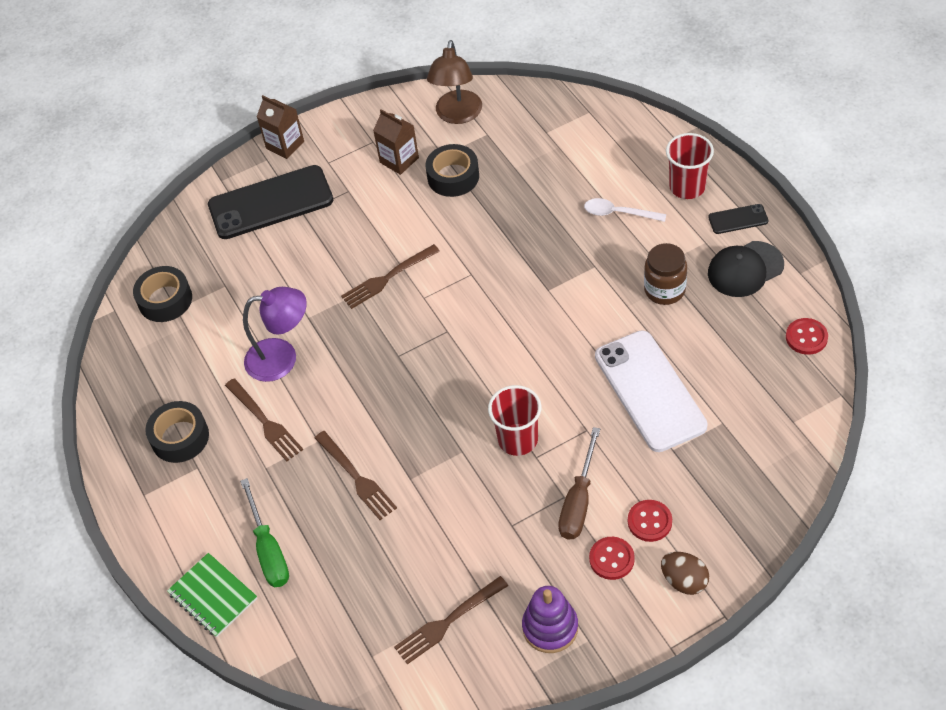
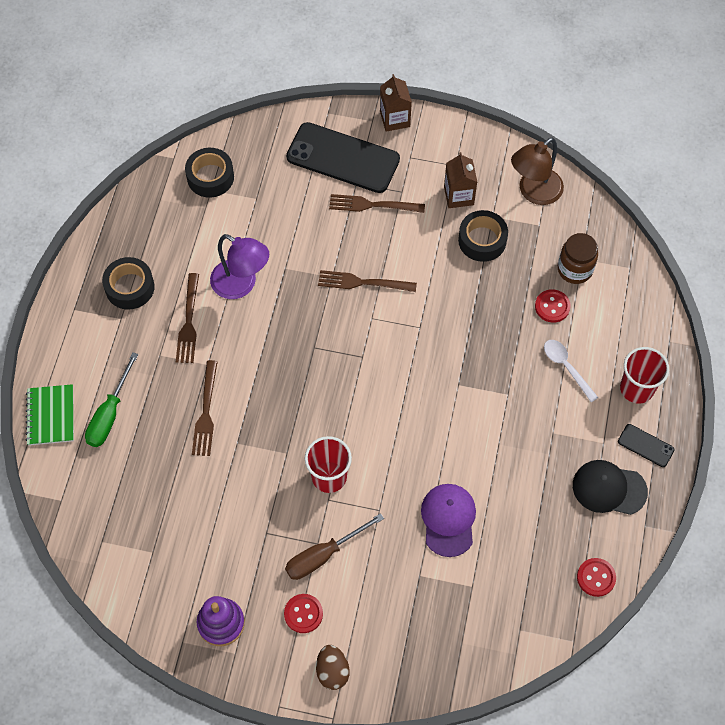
camera: 35 degrees right, 10 degrees up
(448, 621) = (166, 561): brown fork -> brown fork (372, 205)
(649, 521) = (353, 611): red button -> red button (552, 306)
(650, 391) = (448, 520): white phone -> purple cap
(664, 290) = (536, 454): brown jar -> brown jar (574, 269)

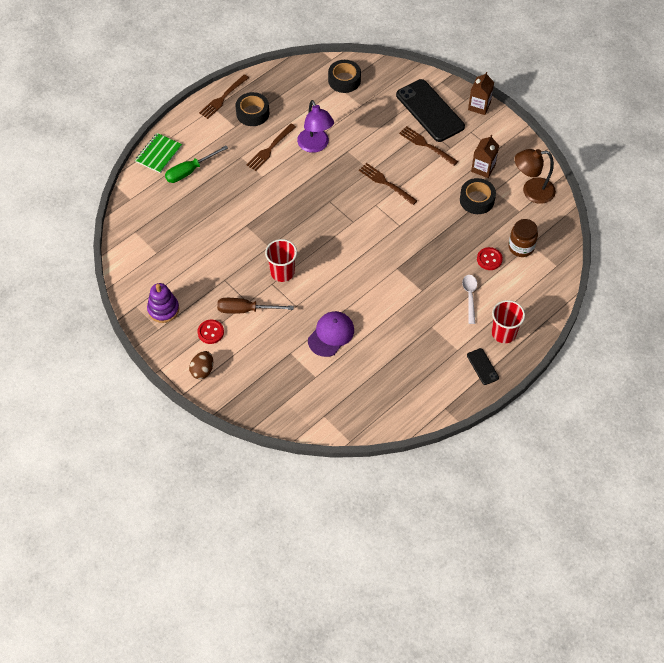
camera: 35 degrees right, 5 degrees down
(206, 412) = (242, 200): brown fork -> brown fork (223, 98)
(596, 577) = (391, 417): red button -> none
(609, 488) = (440, 375): black cap -> none

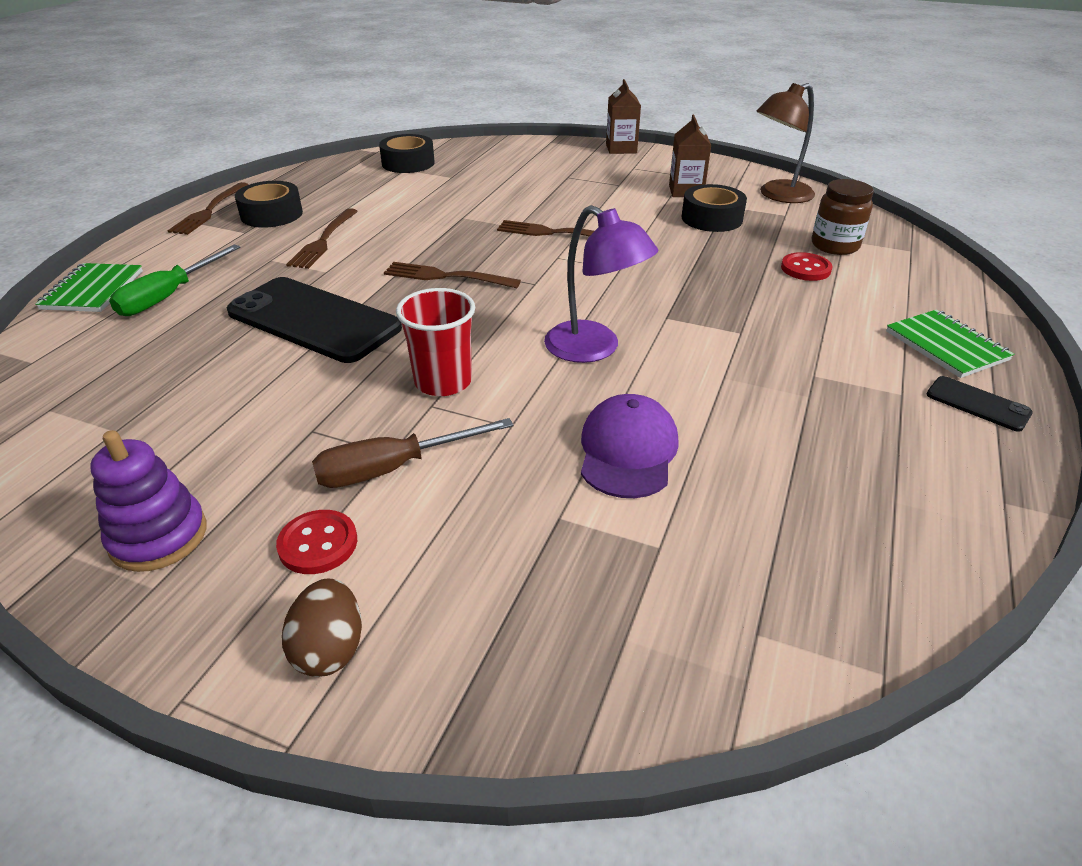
camera: 25 degrees left, 20 degrees down
(315, 146) = (404, 223): purple lamp -> purple lamp (594, 349)
(426, 145) = (582, 189): brown fork -> brown fork (446, 276)
(430, 111) = (557, 163): black phone -> black phone (314, 320)
(470, 297) = (831, 317): white spoon -> none
(503, 333) = (946, 346): red cup -> green notebook

